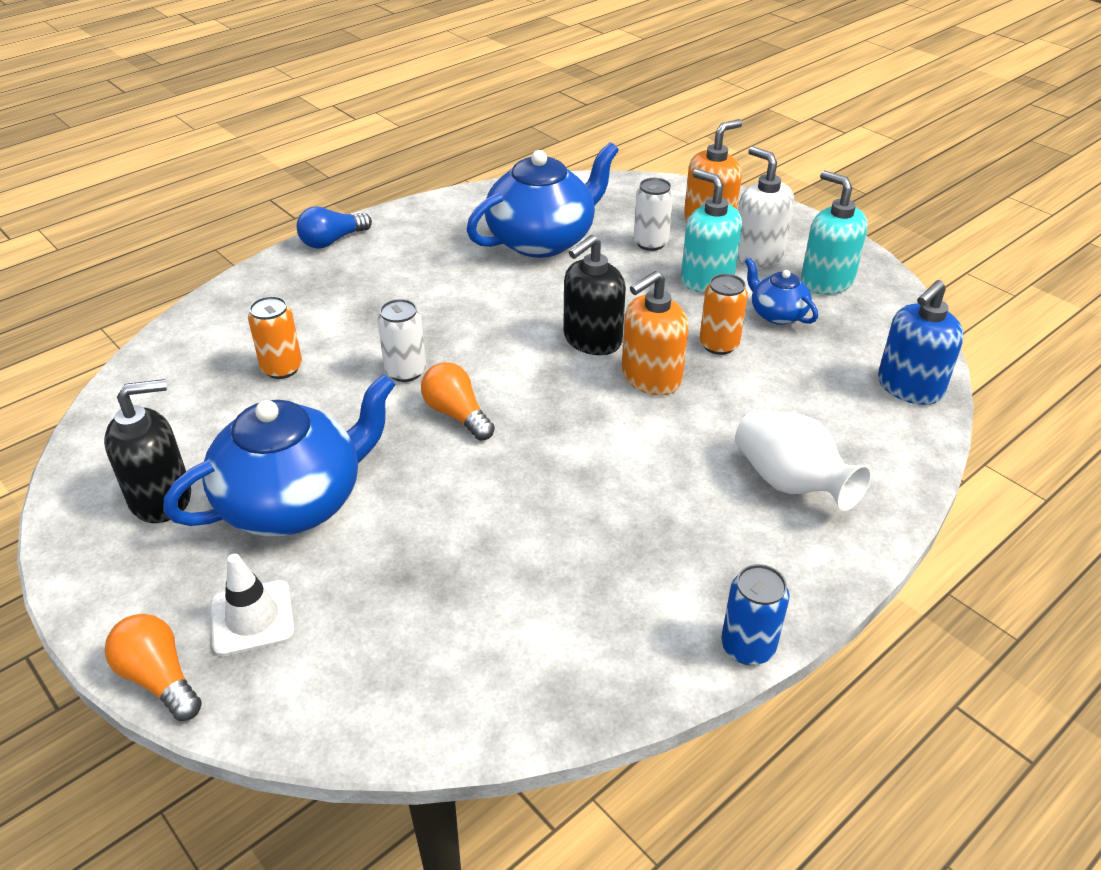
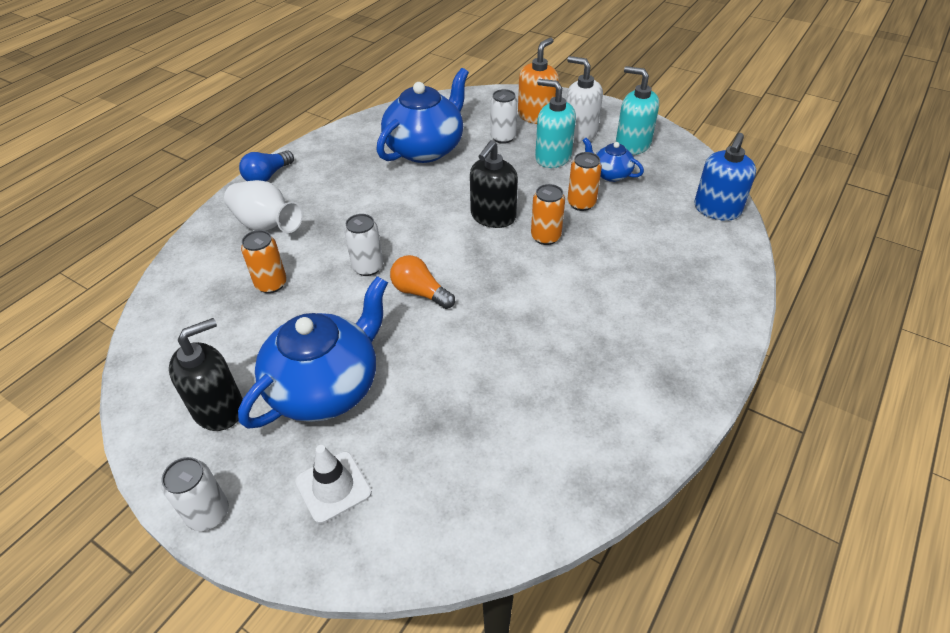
camera: 15 degrees left, 5 degrees up
(100, 612) = (208, 513): none -> white can
(159, 678) = (280, 554): orange light bulb -> none
(650, 378) = (545, 237): orange soap dispenser -> orange can
(747, 647) = (693, 417): blue can -> none
(790, 483) = (671, 293): white vase -> white vase (266, 225)

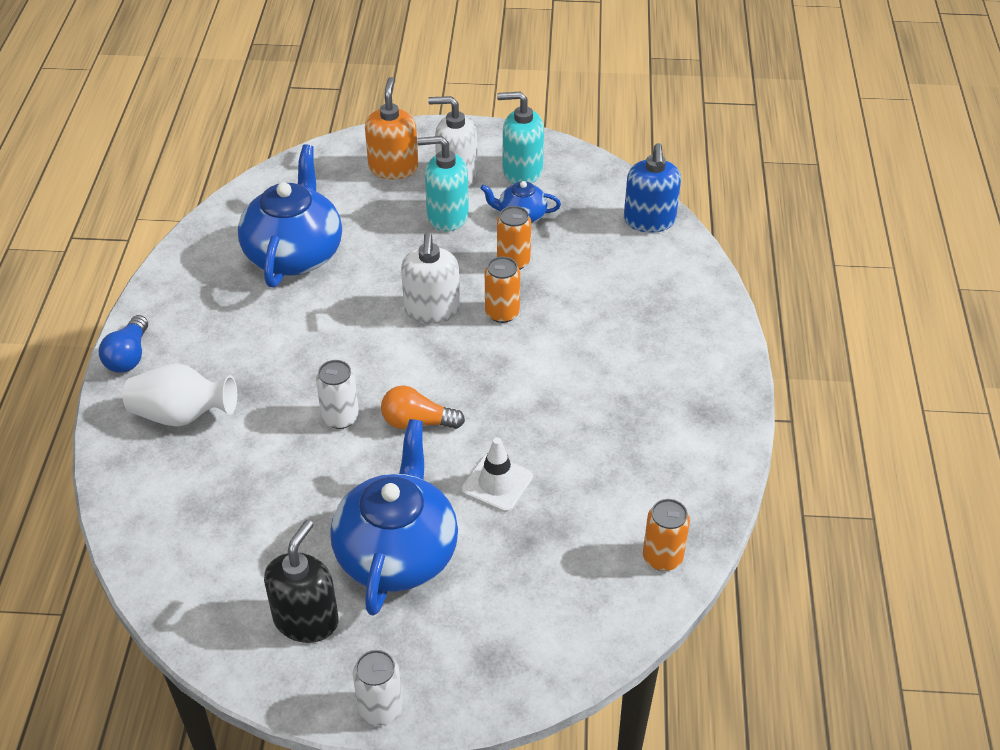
camera: 30 degrees left, 0 degrees up
(271, 284) = (248, 477): orange can -> orange can (662, 557)
(333, 487) = (477, 633): white traffic cone -> white traffic cone (497, 483)
(493, 217) = (432, 310): black soap dispenser -> white soap dispenser
(503, 137) = (374, 209): white can -> none

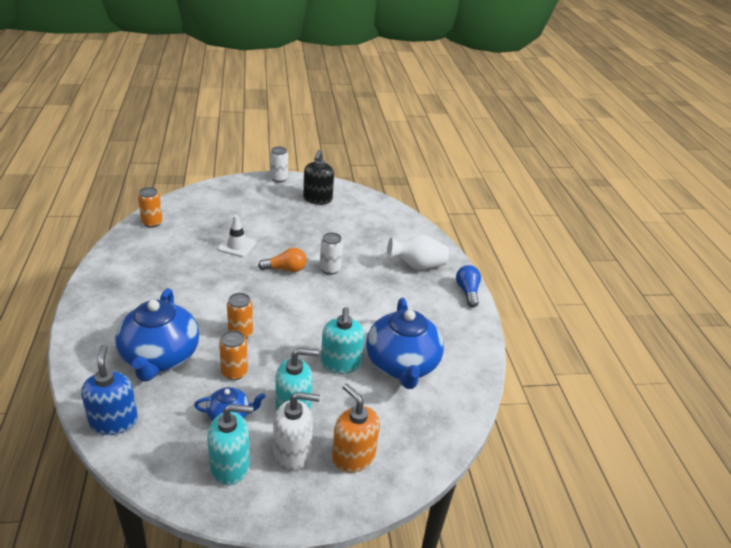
camera: 165 degrees right, 10 degrees down
(375, 261) = (340, 364): none -> turquoise soap dispenser
(393, 168) = (353, 456): orange soap dispenser -> orange soap dispenser turned 150 degrees clockwise
(397, 553) = (283, 219): blue teapot -> blue teapot (160, 357)
(432, 310) = (290, 331): white soap dispenser -> none

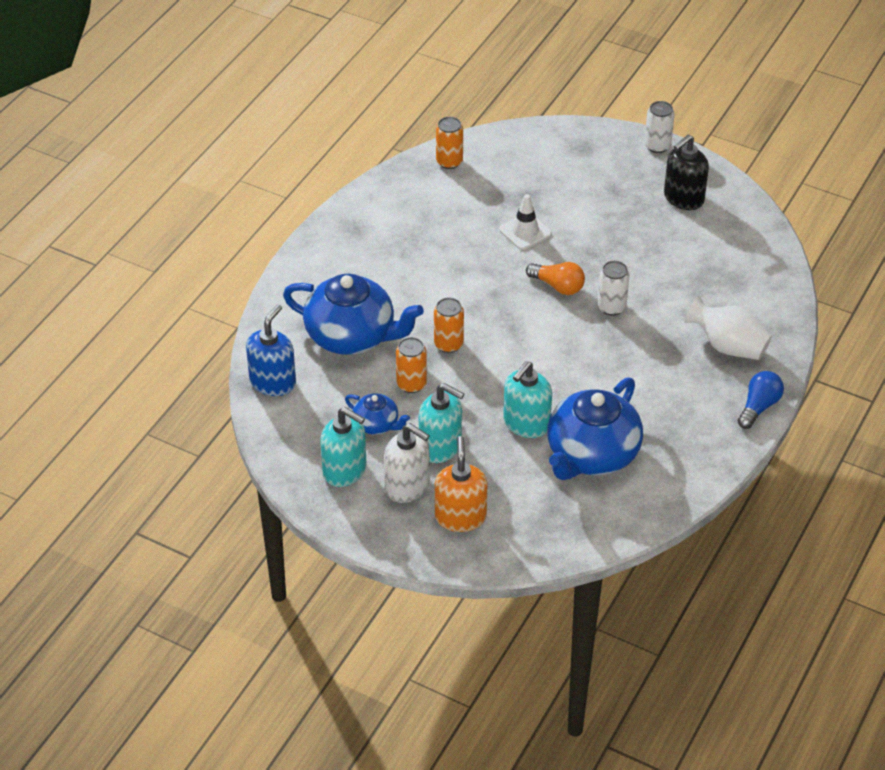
camera: 40 degrees right, 10 degrees up
(160, 357) = (352, 336): blue teapot -> blue teapot turned 105 degrees counterclockwise

